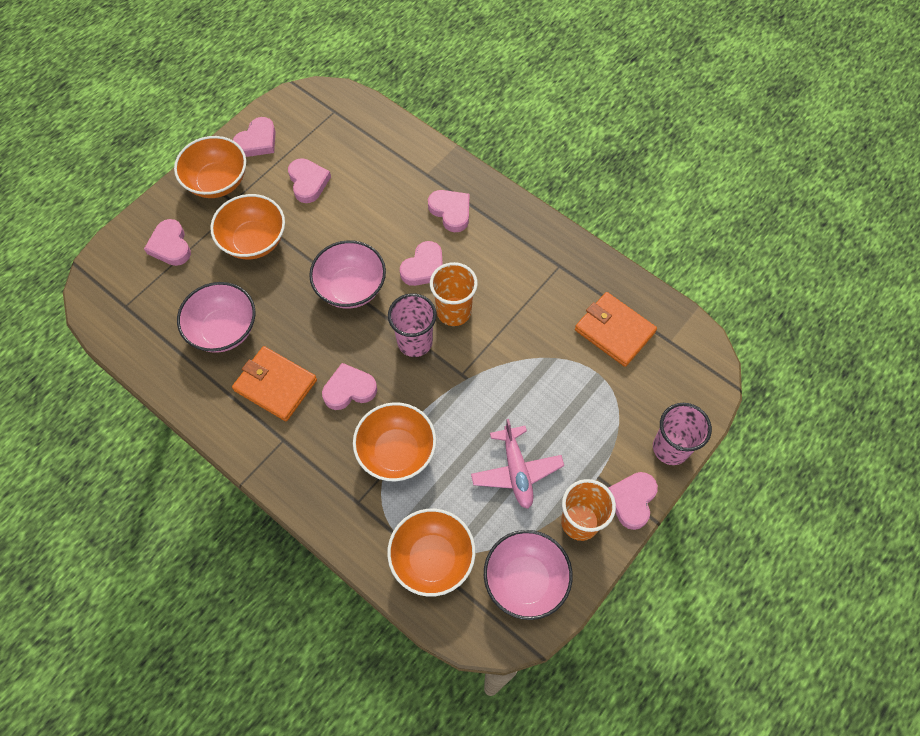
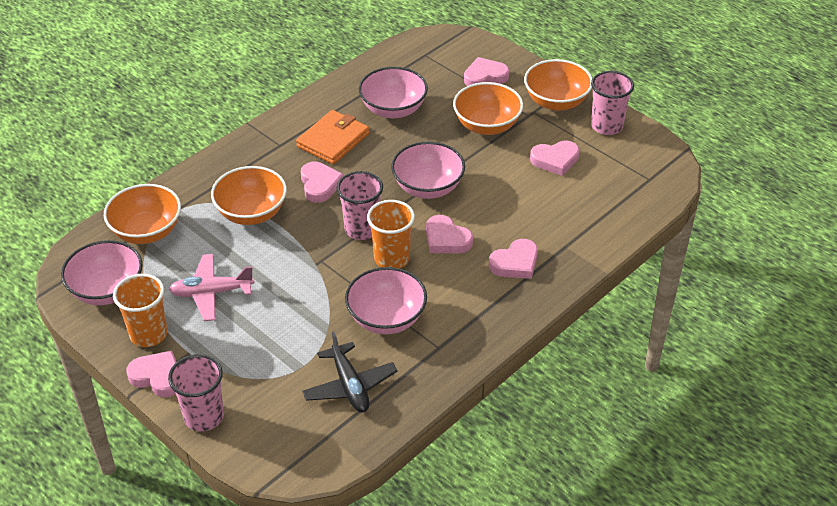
camera: 95 degrees right, 20 degrees down
(257, 141) = (606, 126): pink heart -> pink cup
(531, 309) = (386, 318): none -> pink bowl
(614, 331) = (350, 386): orange wallet -> black plane

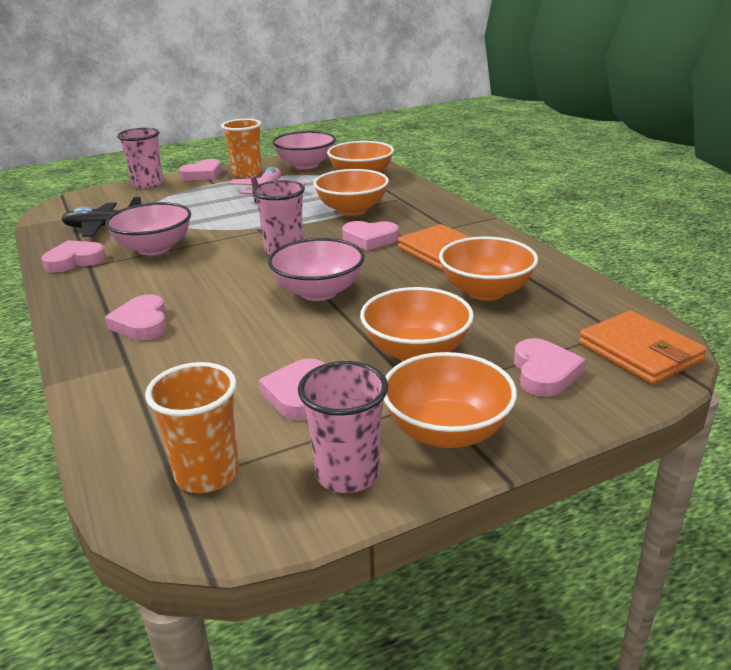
camera: 110 degrees right, 15 degrees down
(392, 258) = (227, 259): orange cup -> orange cup (207, 474)
(393, 109) = (485, 291): pink bowl -> orange bowl
(446, 46) = (639, 352): none -> orange wallet
(446, 239) = (224, 290): pink heart -> pink heart (75, 261)

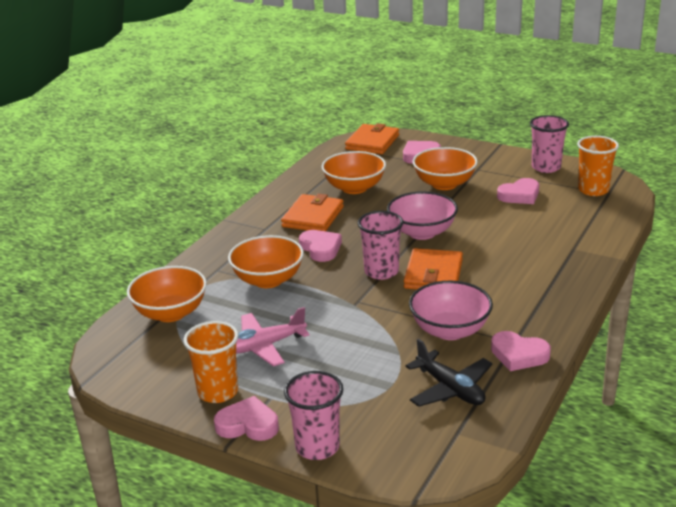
camera: 125 degrees left, 0 degrees up
(142, 323) = (538, 268): pink heart -> none
(237, 270) = (433, 274): none -> orange wallet
(306, 165) = (154, 366): pink bowl -> none
(446, 431) = (492, 160): orange bowl -> none

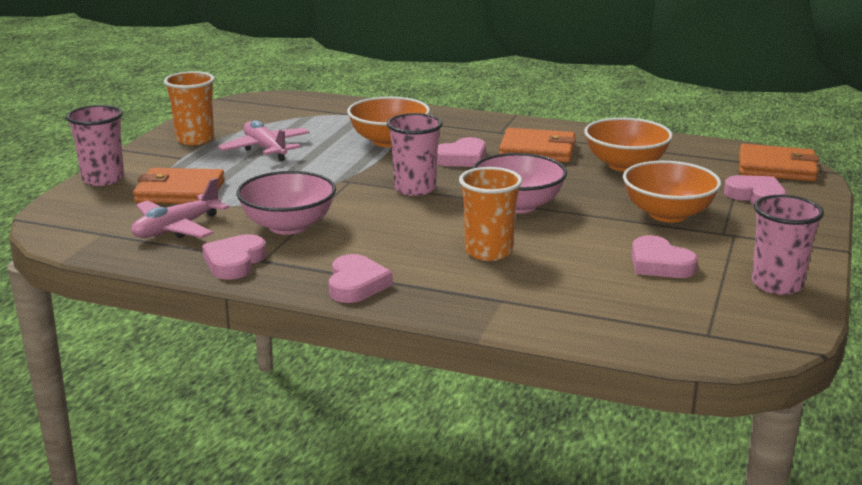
camera: 80 degrees right, 5 degrees down
(170, 313) = (324, 112): orange bowl -> none
(248, 424) = (144, 153): pink heart -> pink heart (356, 284)
(433, 274) = (413, 214): orange wallet -> orange wallet (180, 191)
(450, 389) = (176, 229): black plane -> pink plane
(593, 190) = (712, 321): orange cup -> orange cup (488, 252)

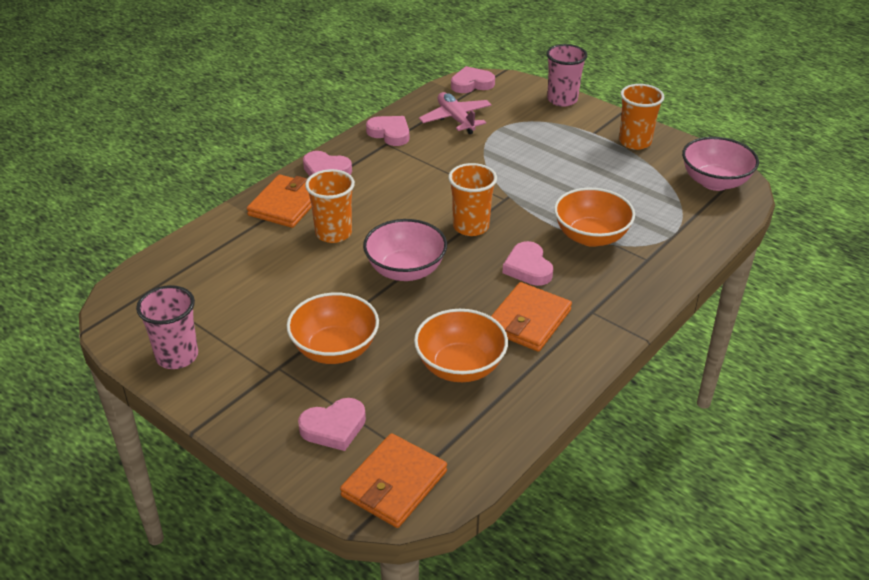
camera: 110 degrees right, 15 degrees up
(180, 191) = (522, 126): orange wallet -> orange wallet (286, 204)
(265, 149) = (597, 171): pink plane -> none
(288, 226) = (433, 160): pink bowl -> pink bowl (714, 182)
(415, 188) = (471, 227): pink cup -> orange cup
(659, 264) = (254, 308): pink heart -> pink heart (471, 84)

